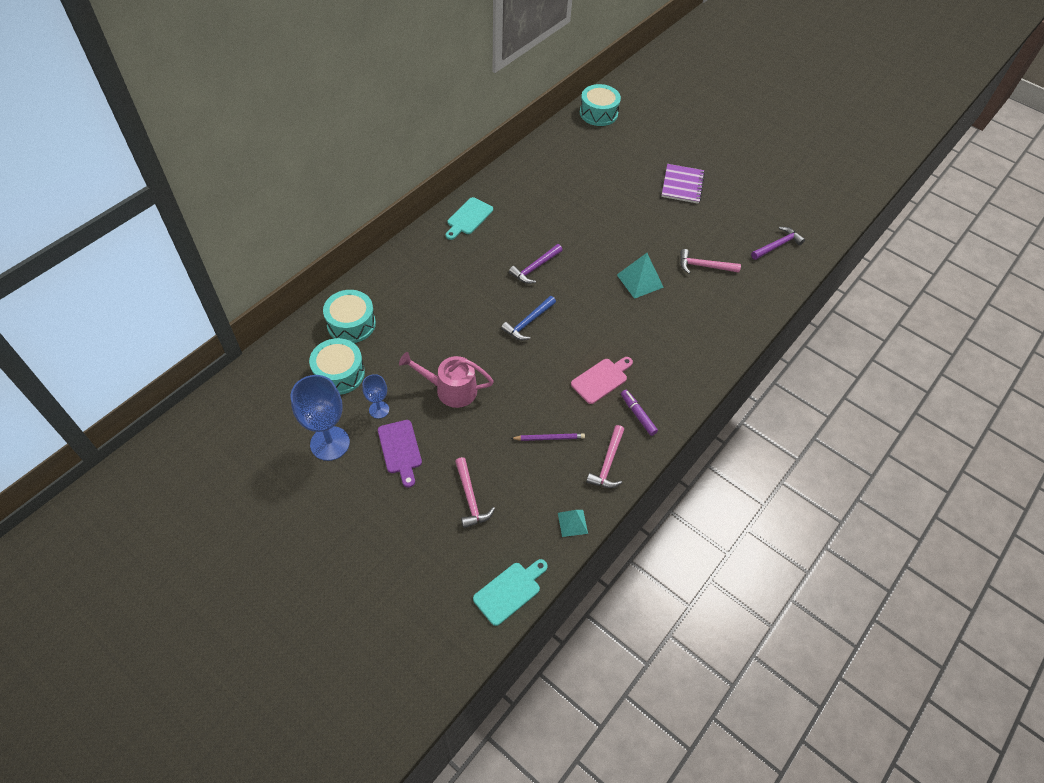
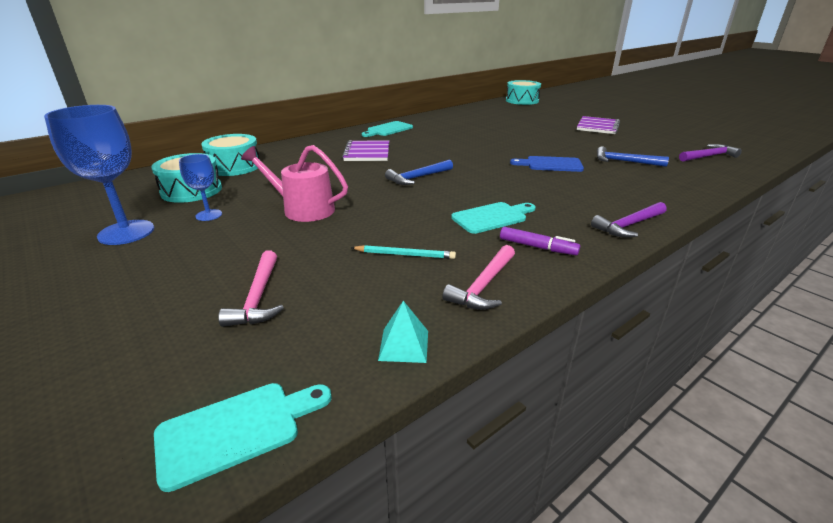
camera: 15 degrees right, 25 degrees down
(400, 450) = (203, 245): purple cutting board -> none
(466, 277) = (367, 153): none -> purple notebook
(535, 268) = (439, 152): purple hammer -> purple hammer (628, 225)
(549, 438) = (404, 255): purple pencil -> turquoise pencil
(601, 379) = (492, 217): pink cutting board -> turquoise cutting board
(638, 415) = (537, 247): purple marker -> purple marker turned 135 degrees clockwise
(640, 281) = (550, 164): turquoise pyramid -> blue cutting board
(704, 266) = (624, 161): pink hammer -> blue hammer

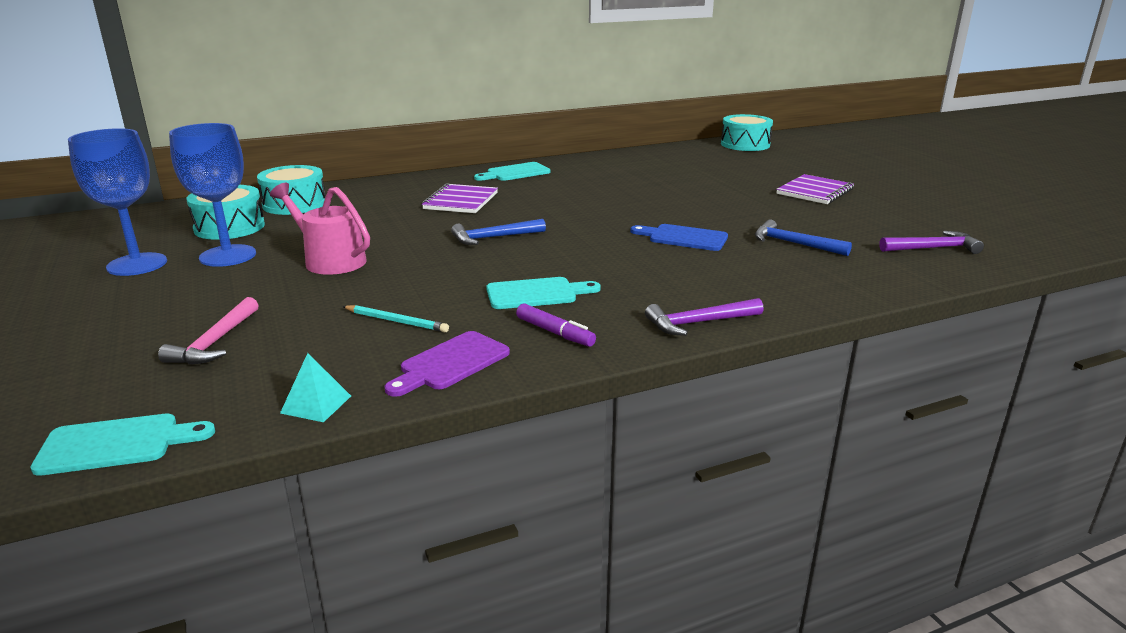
camera: 15 degrees right, 5 degrees down
(209, 215) = (228, 256): blue goblet -> blue goblet, size x1.88
(483, 286) = (450, 363): pink hammer -> purple cutting board

